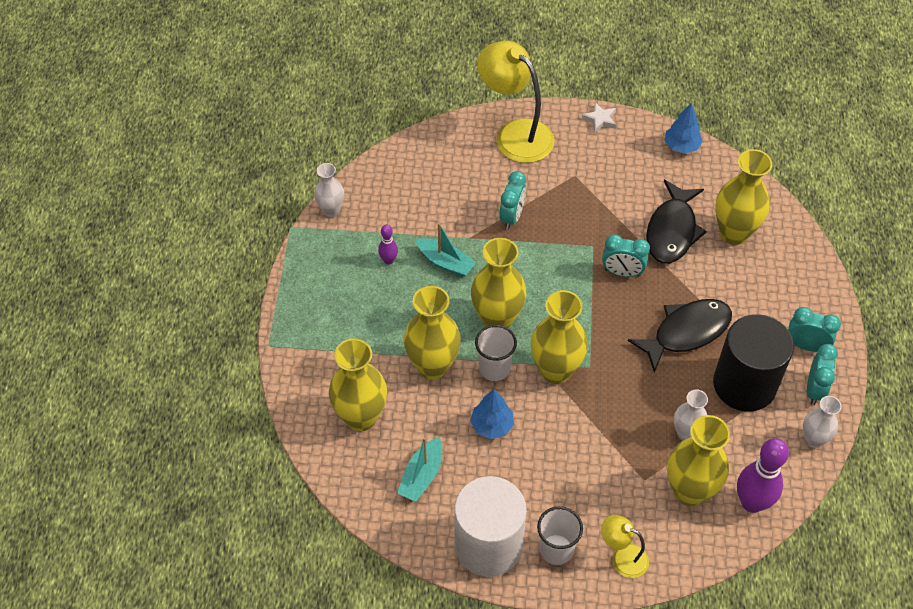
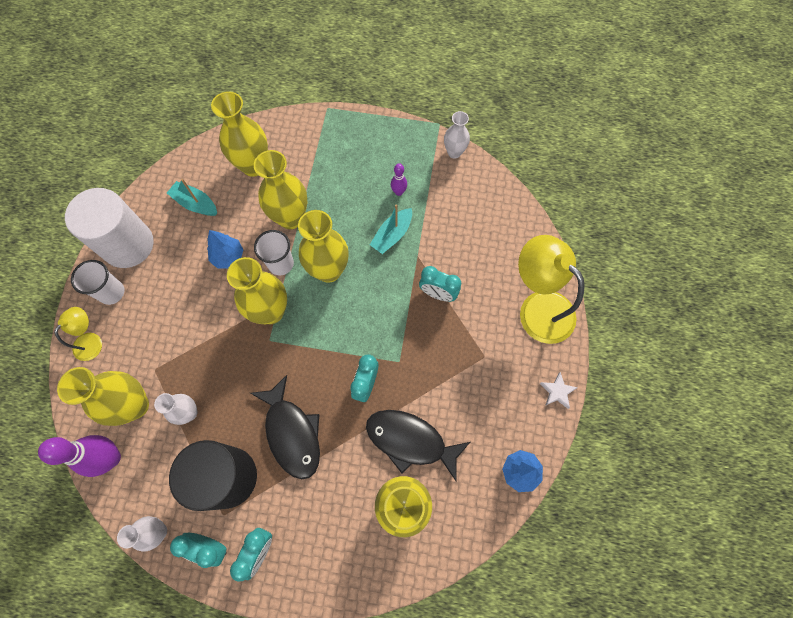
camera: 95 degrees right, 15 degrees up
(515, 134) = (538, 307): yellow lamp -> yellow lamp turned 90 degrees counterclockwise

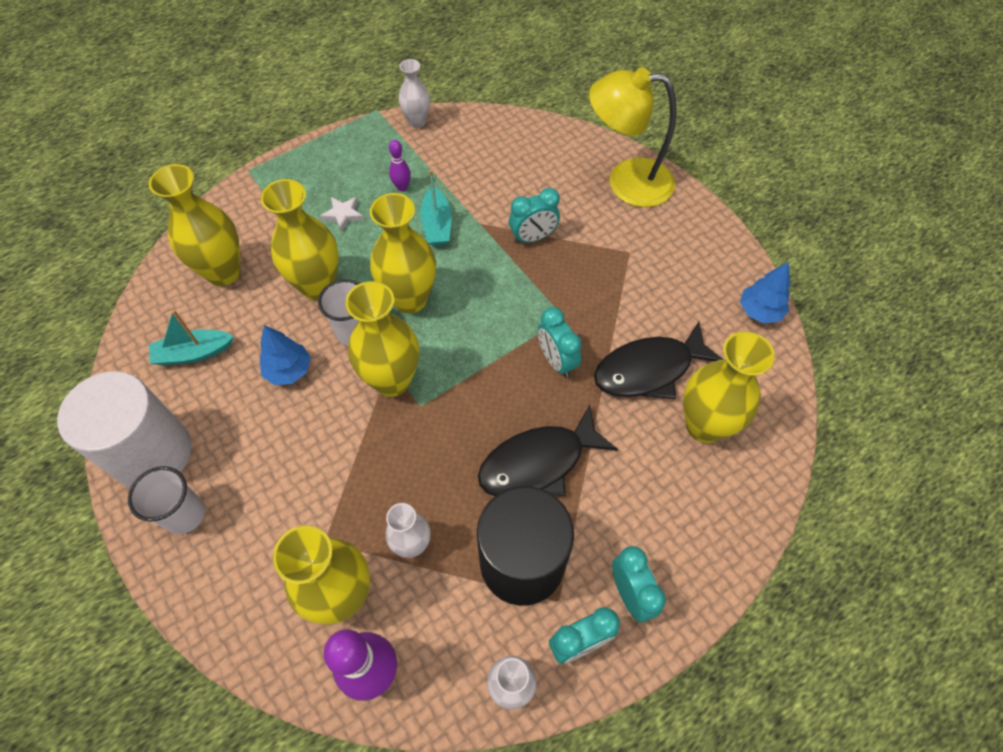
camera: 45 degrees left, 10 degrees down
(92, 341) = (214, 582): yellow lamp -> none
(292, 433) = (538, 463): black fish -> black fish turned 135 degrees clockwise
(557, 391) = (714, 229): white star -> white star (343, 215)

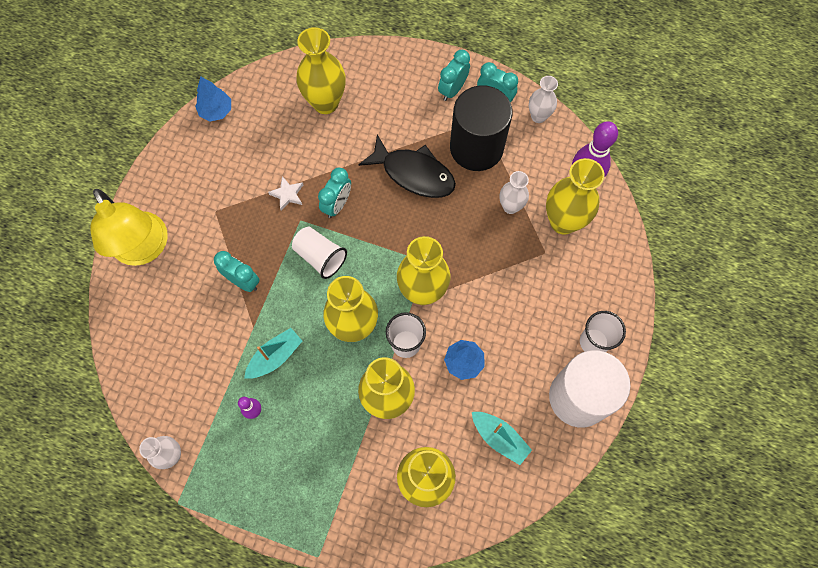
camera: 125 degrees left, 10 degrees up
(343, 215) = (312, 435): white star -> white star (287, 194)
(507, 312) = (320, 257): none -> white cup
(649, 370) = (306, 150): black fish -> none

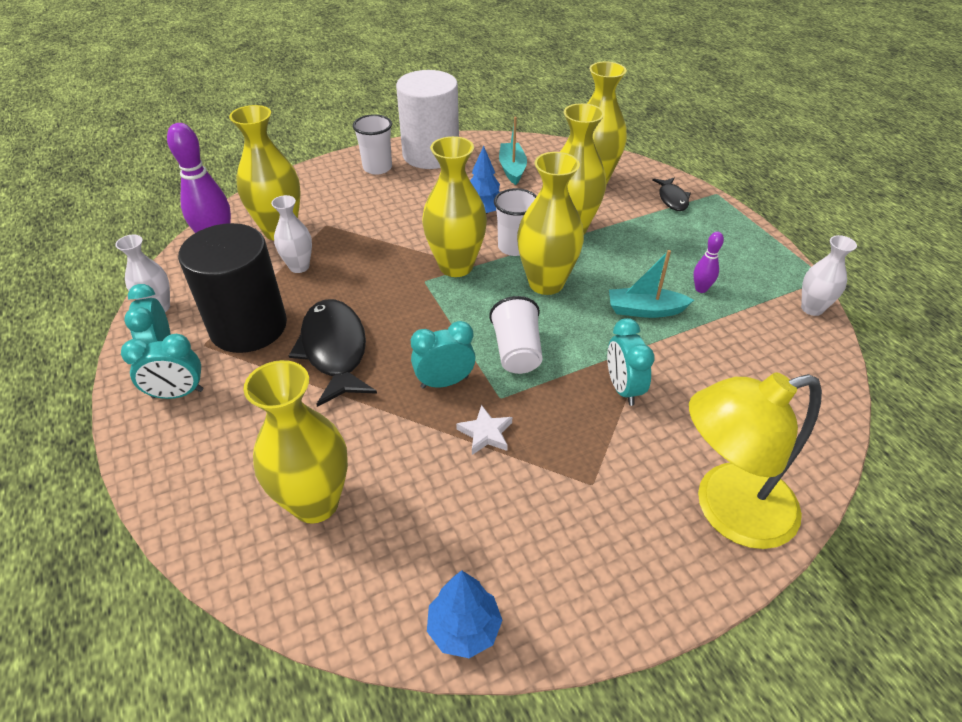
camera: 135 degrees left, 25 degrees down
(144, 249) = (727, 510): yellow lamp -> yellow lamp turned 120 degrees counterclockwise
(346, 513) = (672, 199): none -> black fish

